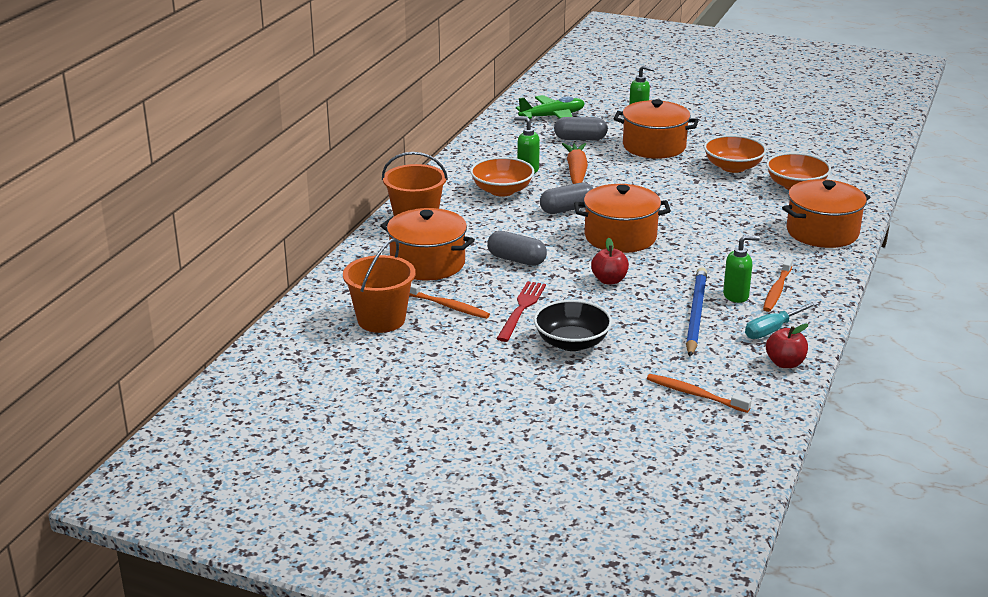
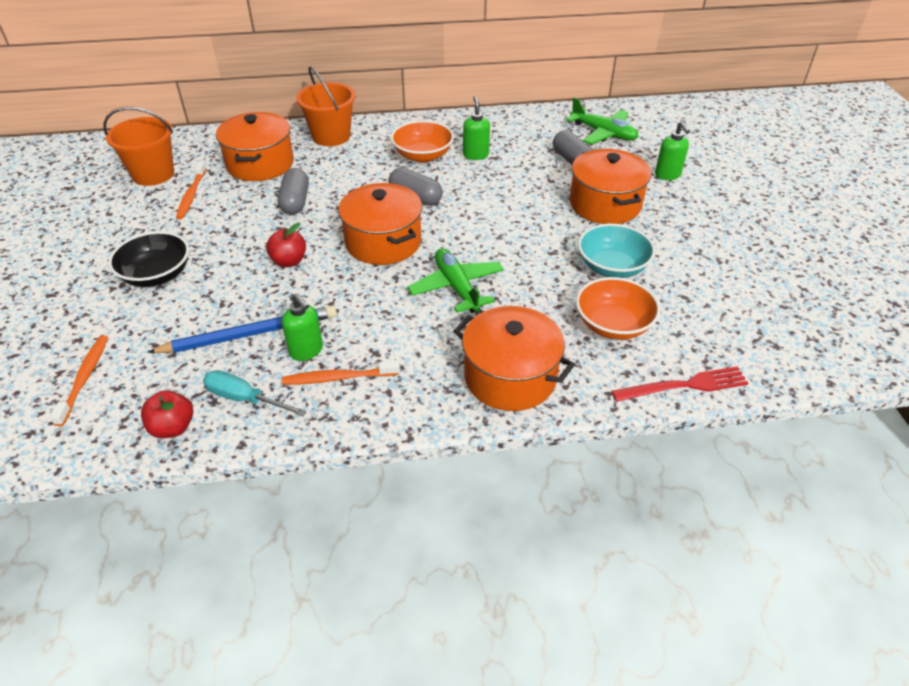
camera: 60 degrees right, 15 degrees up
(521, 309) = (205, 231): red fork -> red fork (684, 386)
(576, 172) = (498, 179): orange carrot -> none
(707, 224) = (457, 287): none -> green plane
(733, 167) = (612, 267): orange bowl -> turquoise bowl

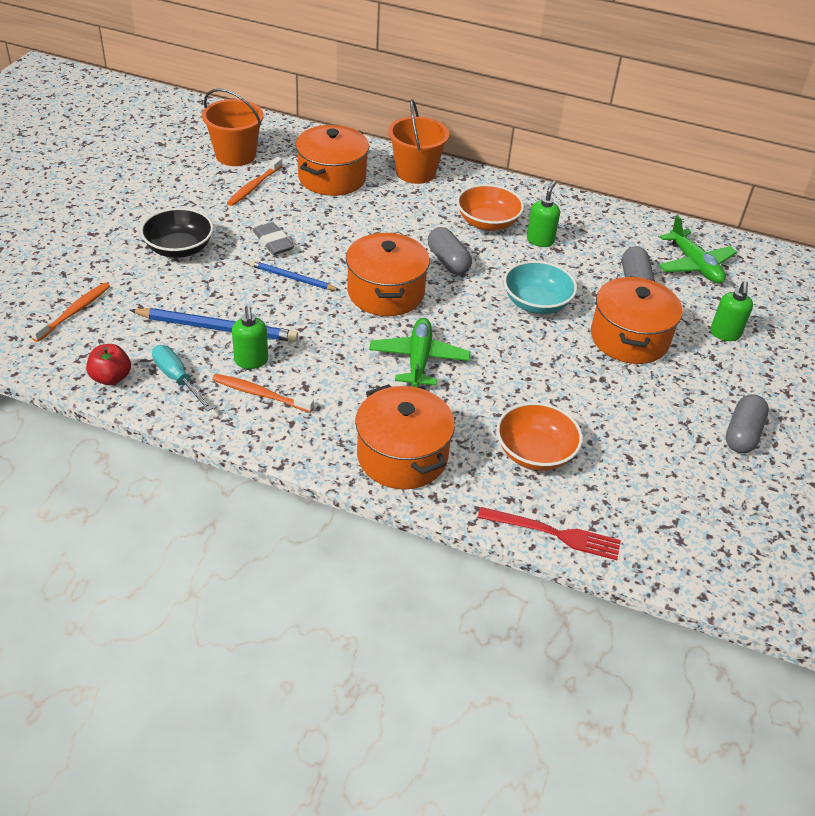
camera: 25 degrees right, 0 degrees up
(246, 236) = (273, 242): none -> grey eraser
(289, 261) = (292, 278): red apple -> blue pencil
(295, 202) = (337, 225): grey capsule -> grey capsule (742, 434)
(612, 267) = (582, 400): turquoise bowl -> turquoise bowl (536, 303)

